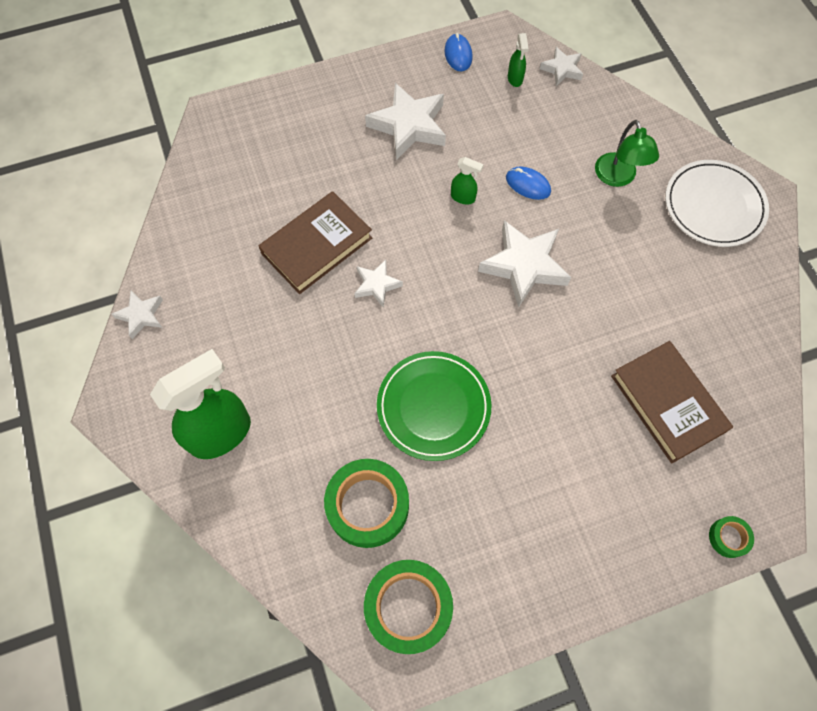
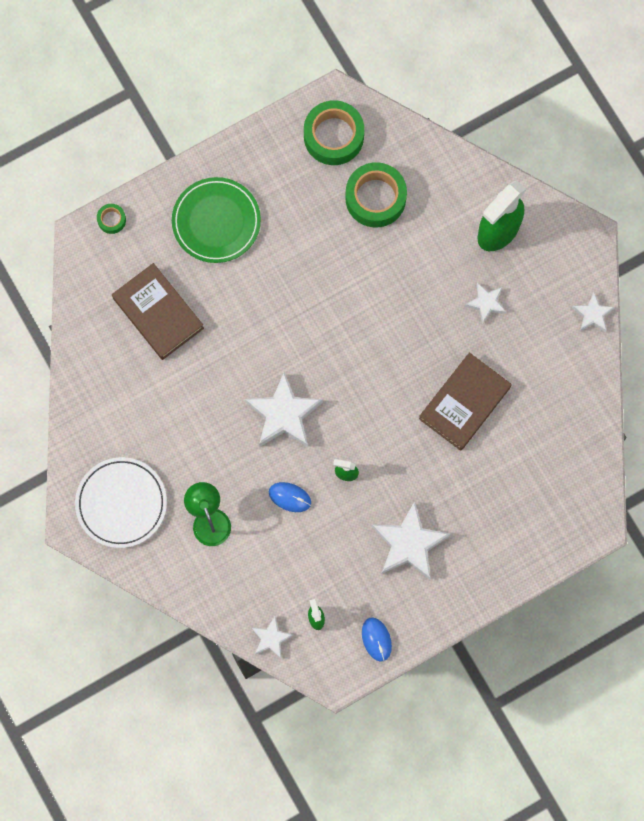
camera: 170 degrees right, 10 degrees up
(377, 285) = (405, 375): white star -> white star (486, 303)
(433, 407) = (340, 279): green plate -> green plate (216, 221)

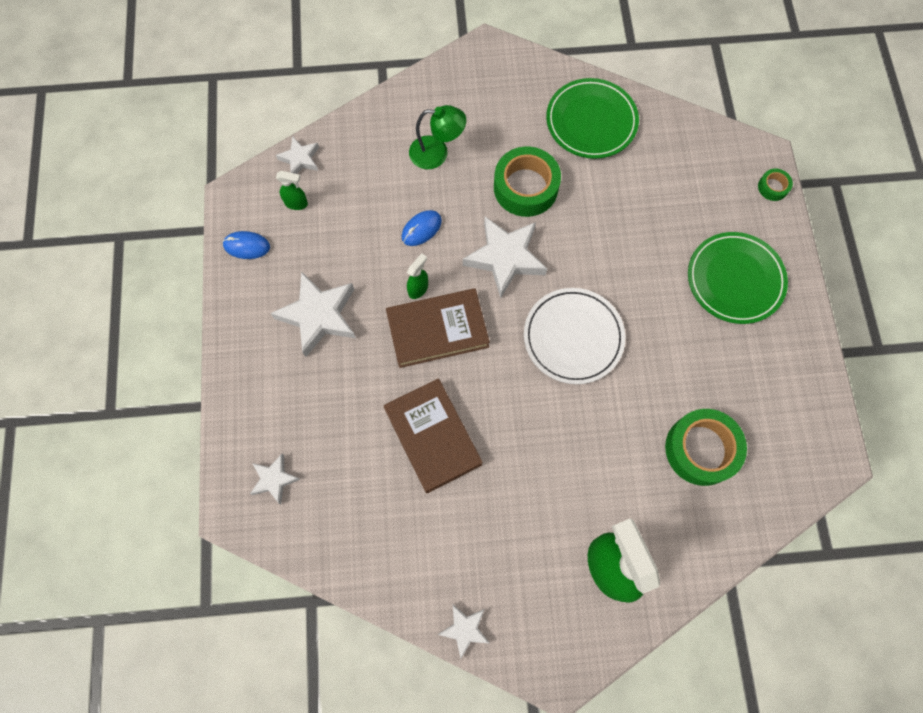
camera: 115 degrees right, 5 degrees down
(113, 398) = (591, 121): none -> green plate
(121, 503) = (488, 90): white plate -> white plate (573, 337)
(158, 313) = (659, 190): brown book -> brown book (437, 330)
(333, 136) = (790, 437): green tape -> green tape (525, 187)
(486, 303) = (531, 512): white star -> white star (274, 479)

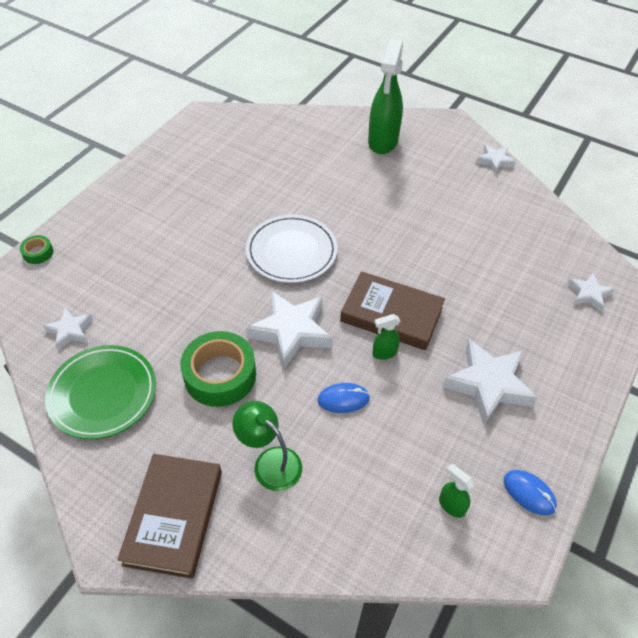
camera: 145 degrees left, 20 degrees down
(300, 159) = (418, 556): white star -> white star (70, 331)
(433, 436) = (446, 254): brown book -> brown book (173, 517)
(701, 449) = (272, 157): green tape -> none
(735, 280) = (142, 218): green plate -> none

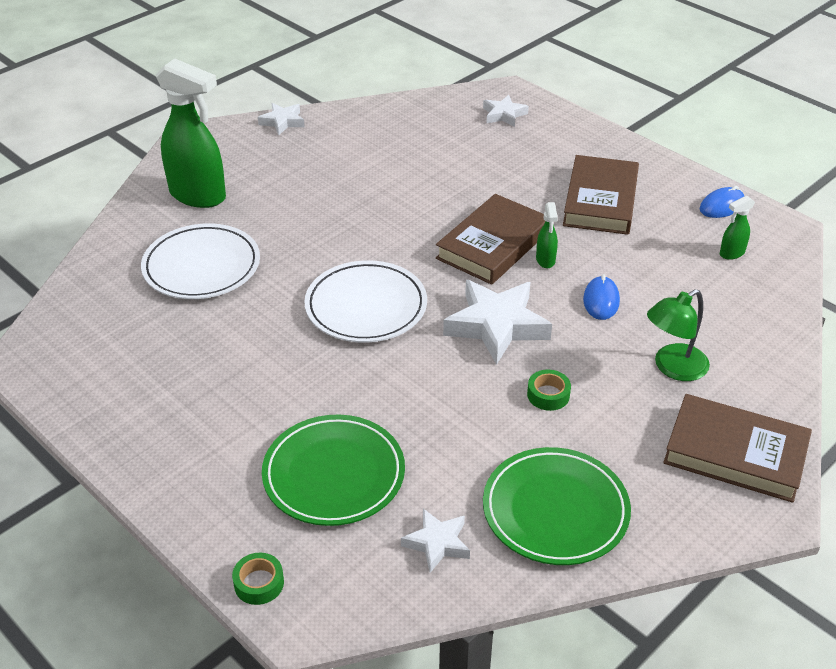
camera: 75 degrees left, 10 degrees down
(126, 268) = (334, 474): none -> green plate
(220, 375) = (548, 395): green tape -> green tape, size x0.47
(307, 162) = (201, 266): none -> white plate
(488, 384) = (600, 200): white star -> brown book

